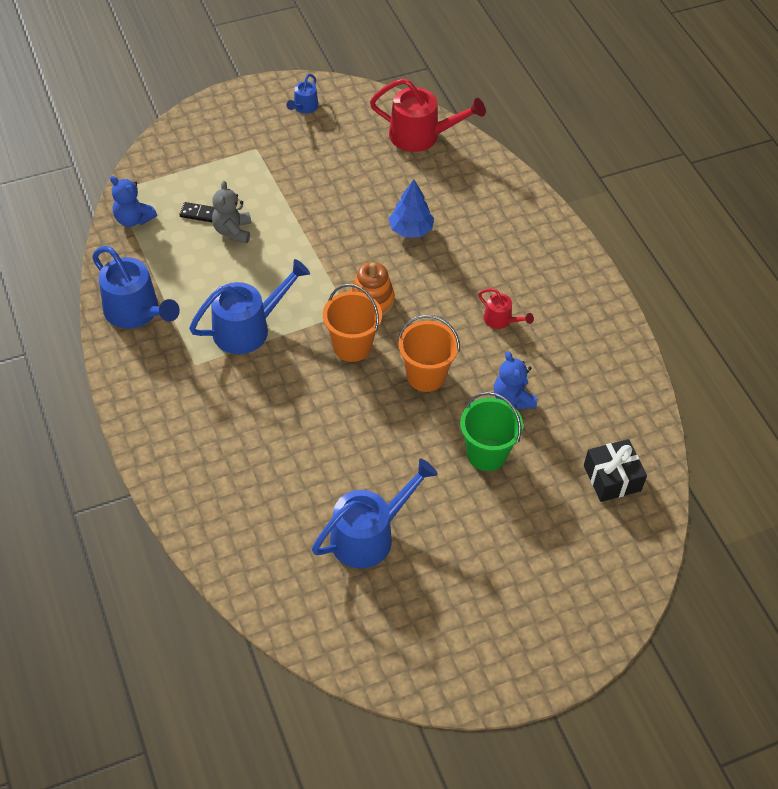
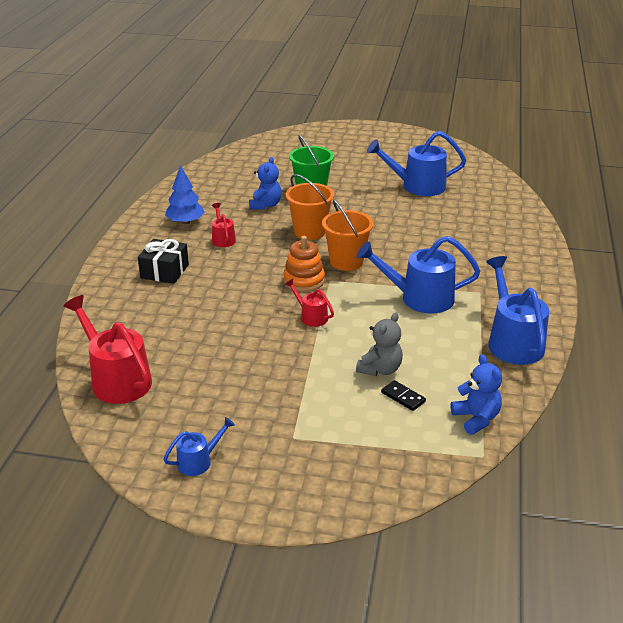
camera: 145 degrees left, 20 degrees down
(330, 259) = (311, 316): none -> red watering can
(410, 230) = (220, 311): blue tree -> blue tree (185, 222)
(612, 478) = (251, 163): black gift -> black gift (164, 271)

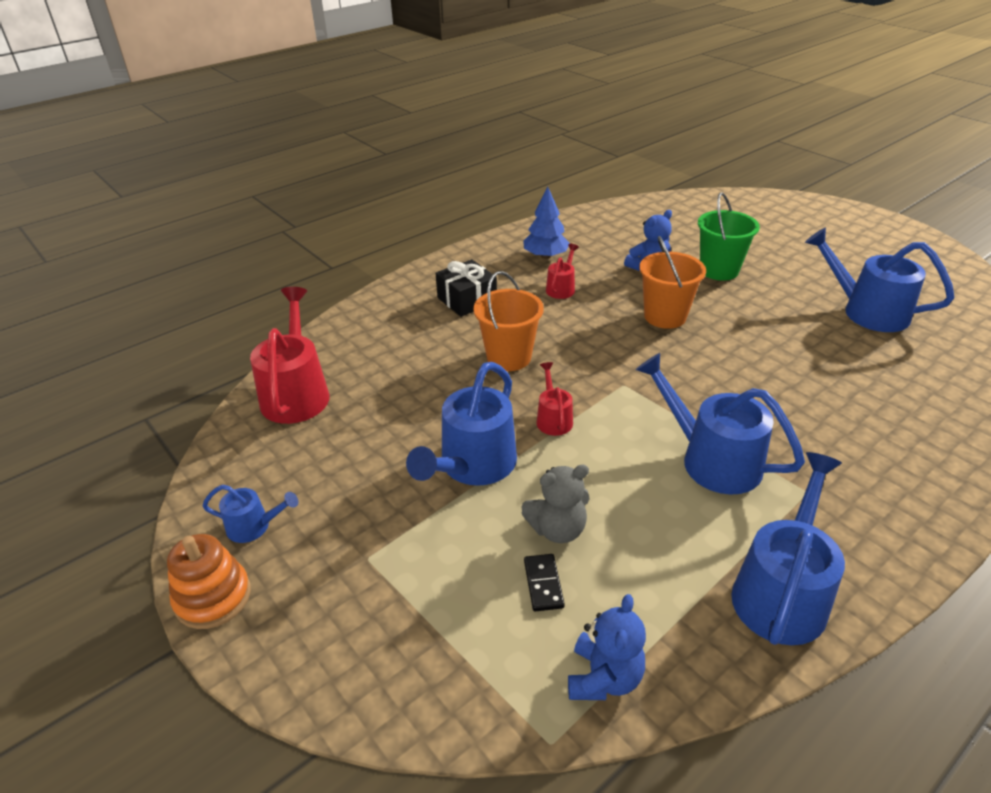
camera: 40 degrees right, 5 degrees up
(294, 363) = (473, 466): none -> blue watering can
(304, 280) = (594, 371): orange stacking toy -> orange stacking toy (213, 597)
(346, 261) = (669, 370): orange bucket -> orange bucket (509, 357)

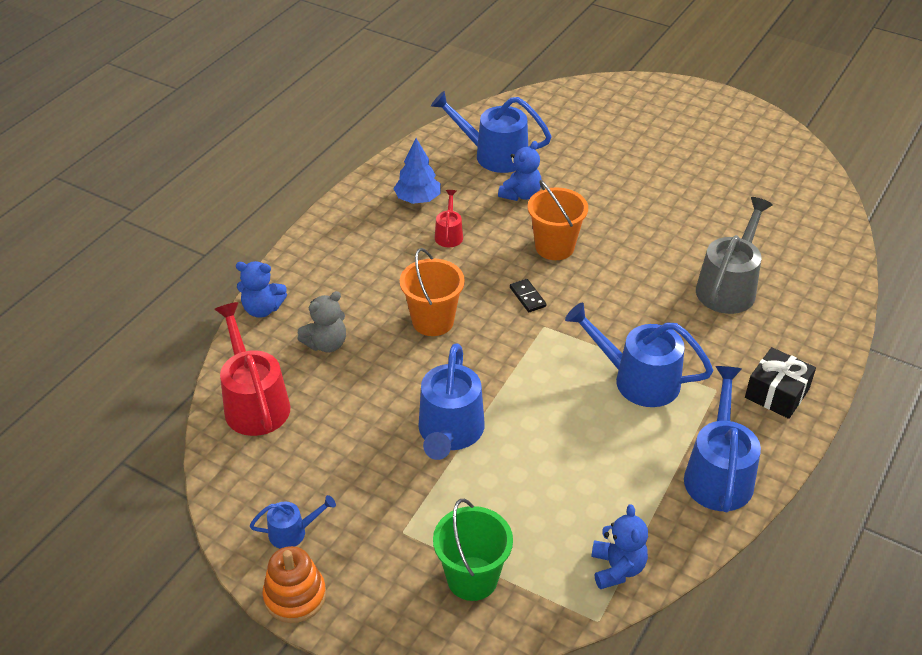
camera: 20 degrees left, 5 degrees up
(353, 316) = (262, 309): none -> blue teddy bear
(467, 300) = (364, 266): black gift -> black gift (777, 393)
(543, 584) = (548, 514): black domino -> black domino (527, 297)
(553, 419) = (497, 373): red watering can -> none
(557, 529) = (541, 469): grey teddy bear -> grey teddy bear (326, 344)
(719, 270) = (585, 185): green bucket -> green bucket (472, 578)
(853, 387) = (728, 286): none -> grey watering can
(866, 311) = (722, 206): blue watering can -> blue watering can (494, 155)

